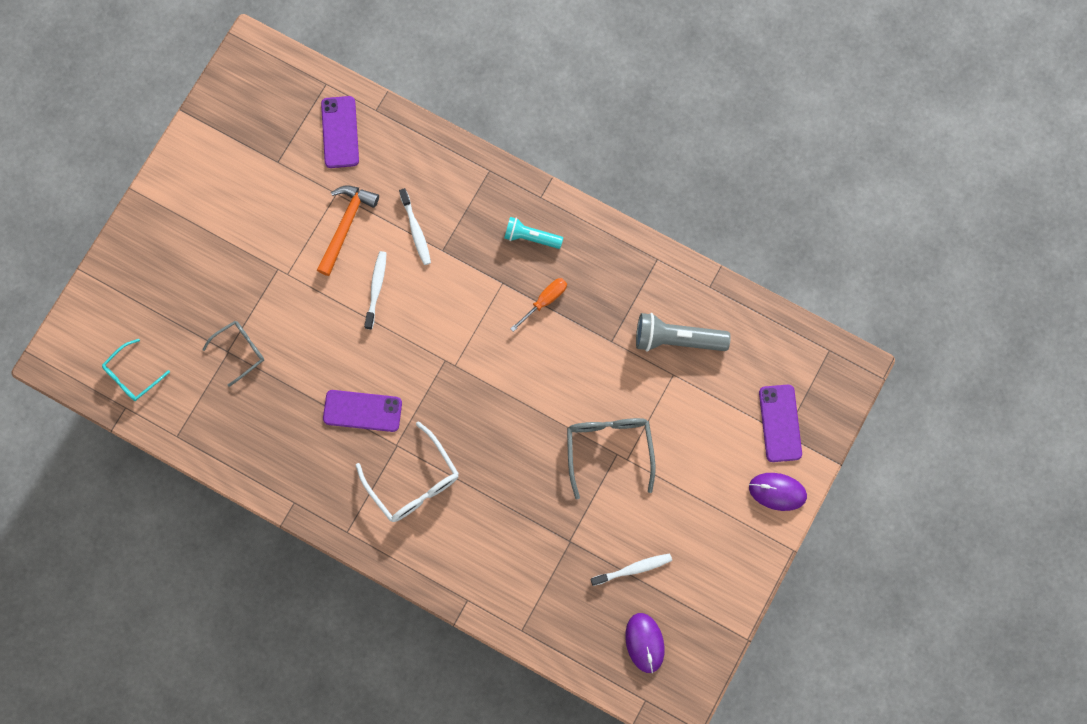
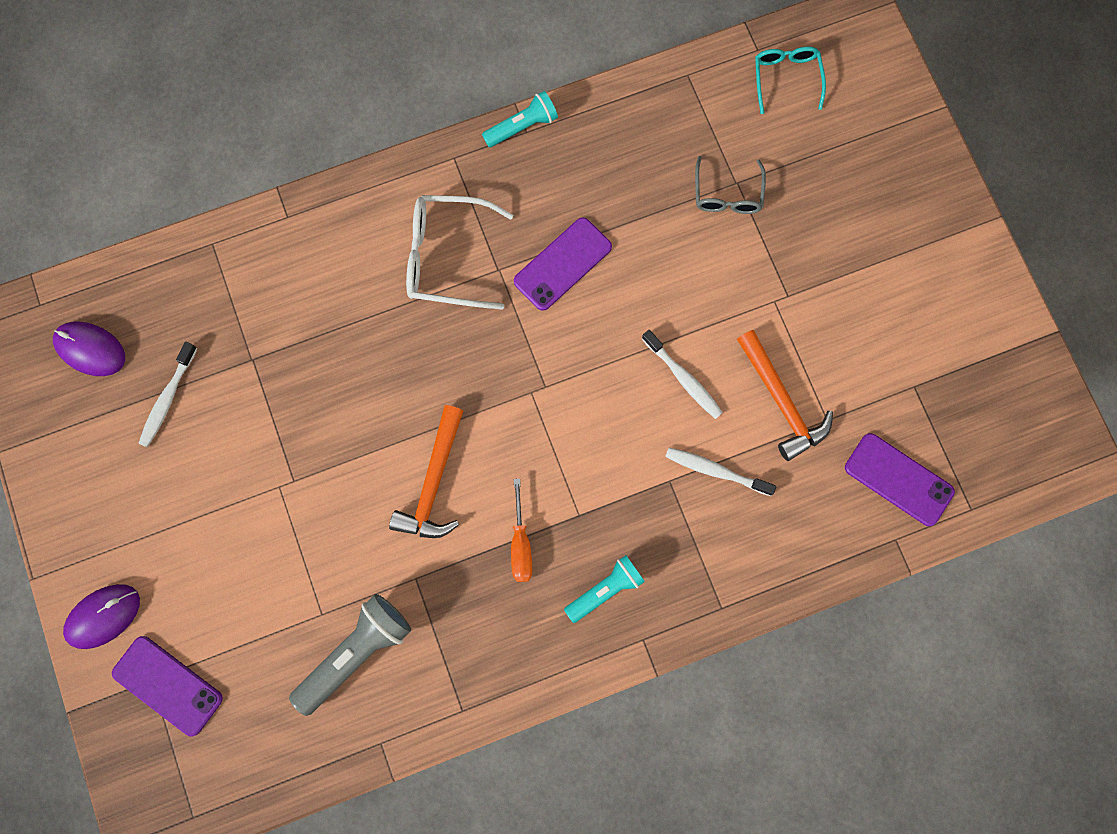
camera: 130 degrees right, 0 degrees up
(292, 507) = (522, 126): none -> turquoise flashlight
(551, 376) = (434, 482): none -> orange hammer
(609, 449) = (305, 477): grey glasses -> none

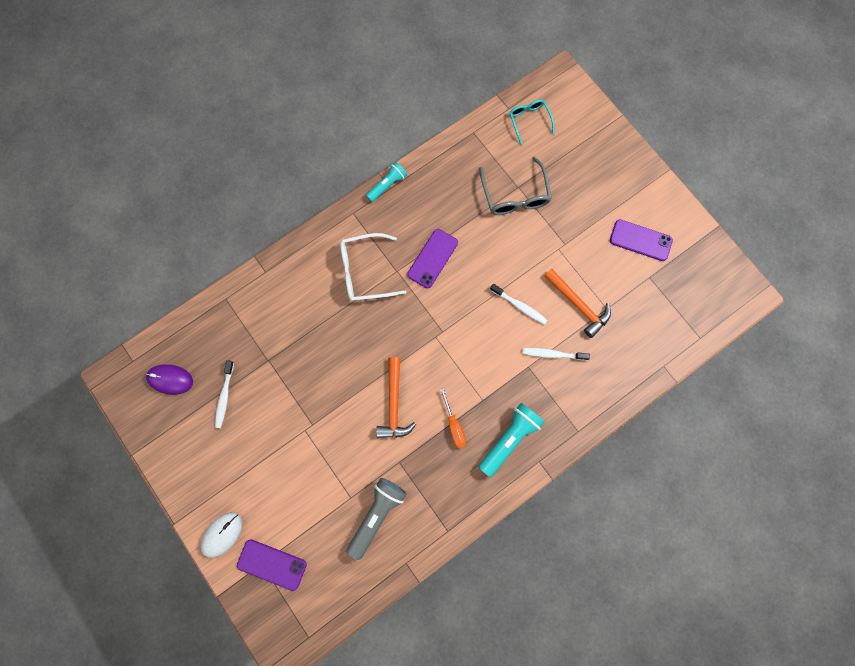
camera: 15 degrees left, 0 degrees up
(103, 616) = (222, 534): purple mouse -> white mouse
(605, 590) = (509, 439): turquoise flashlight -> turquoise flashlight, size x1.57
(727, 194) = (515, 195): grey glasses -> grey glasses, size x1.58
(898, 479) = (655, 332): purple phone -> purple phone (640, 240)

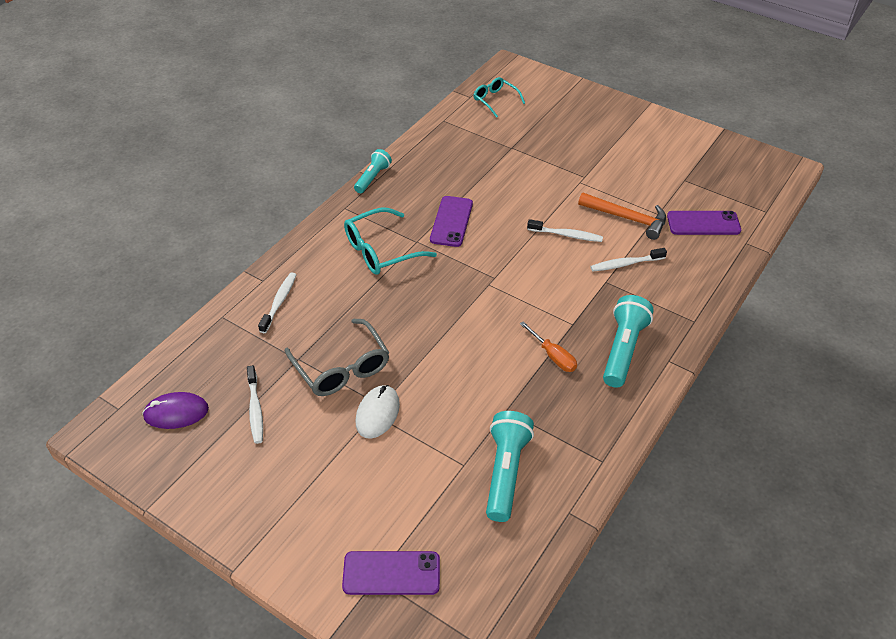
camera: 20 degrees left, 30 degrees down
(222, 534) = (307, 560): white mouse -> white mouse (377, 413)
(271, 299) = (279, 302): none -> white toothbrush
(365, 271) = (381, 250): white glasses -> turquoise glasses
(377, 515) = (506, 472): grey flashlight -> turquoise flashlight
(394, 403) = (472, 356): orange hammer -> none
(515, 195) = (511, 154): grey glasses -> grey glasses (342, 367)
(640, 240) = (657, 156): purple phone -> purple phone (703, 223)

